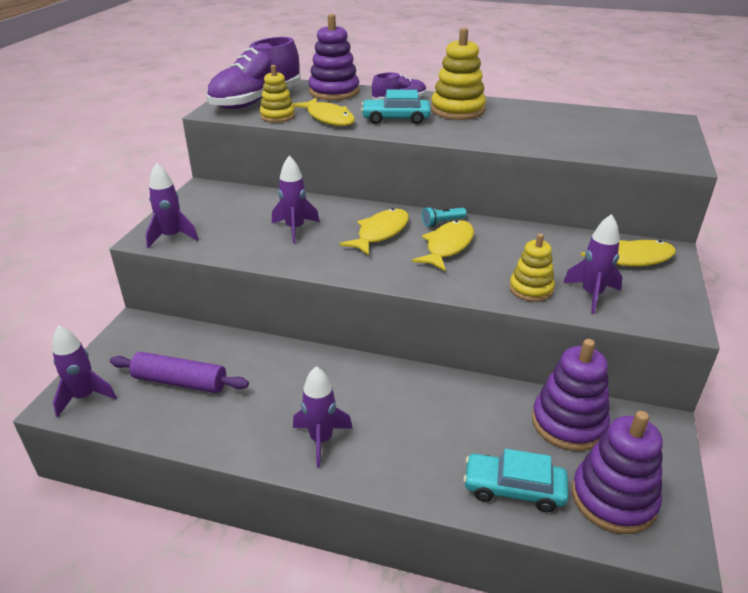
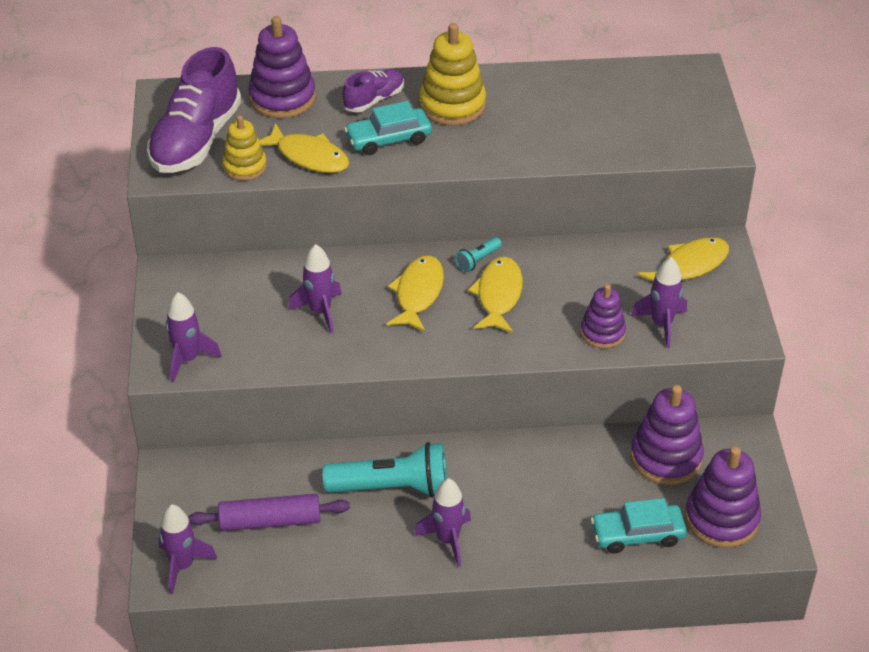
camera: 20 degrees left, 10 degrees up
(298, 382) = (392, 487): none -> turquoise flashlight
(531, 289) = (602, 332): yellow stacking toy -> purple stacking toy

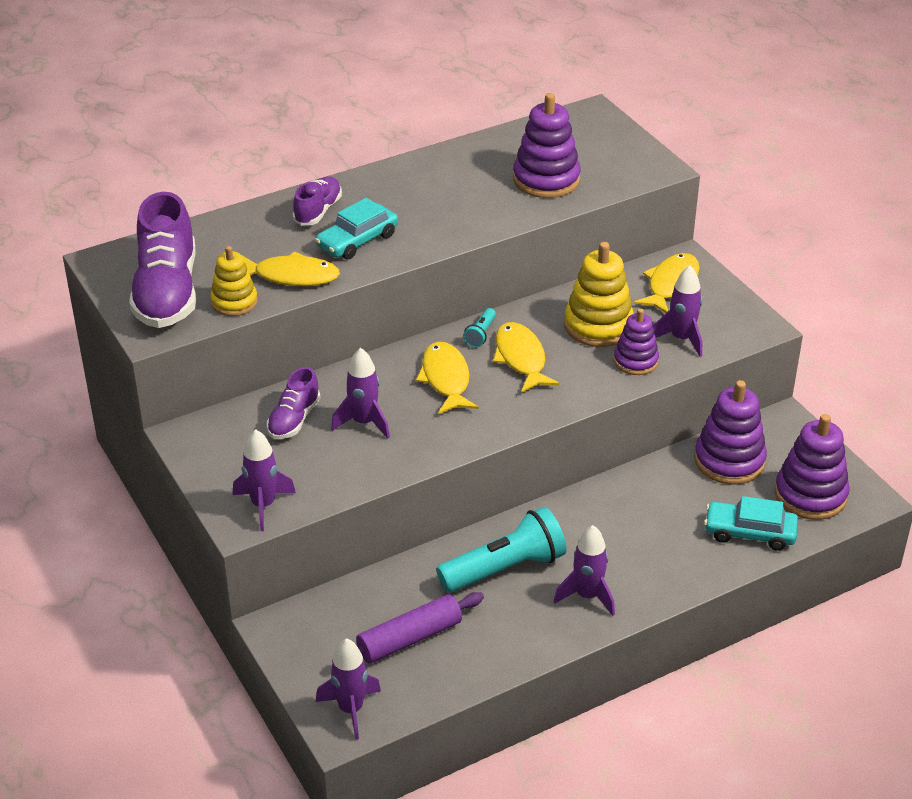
camera: 25 degrees left, 5 degrees down
(263, 289) = (294, 420): none -> purple shoe
(282, 98) = (226, 233): purple stacking toy -> purple stacking toy (546, 180)
(452, 105) = (396, 196): yellow stacking toy -> yellow stacking toy (598, 326)
(637, 534) = (750, 532): turquoise car -> turquoise car turned 45 degrees clockwise

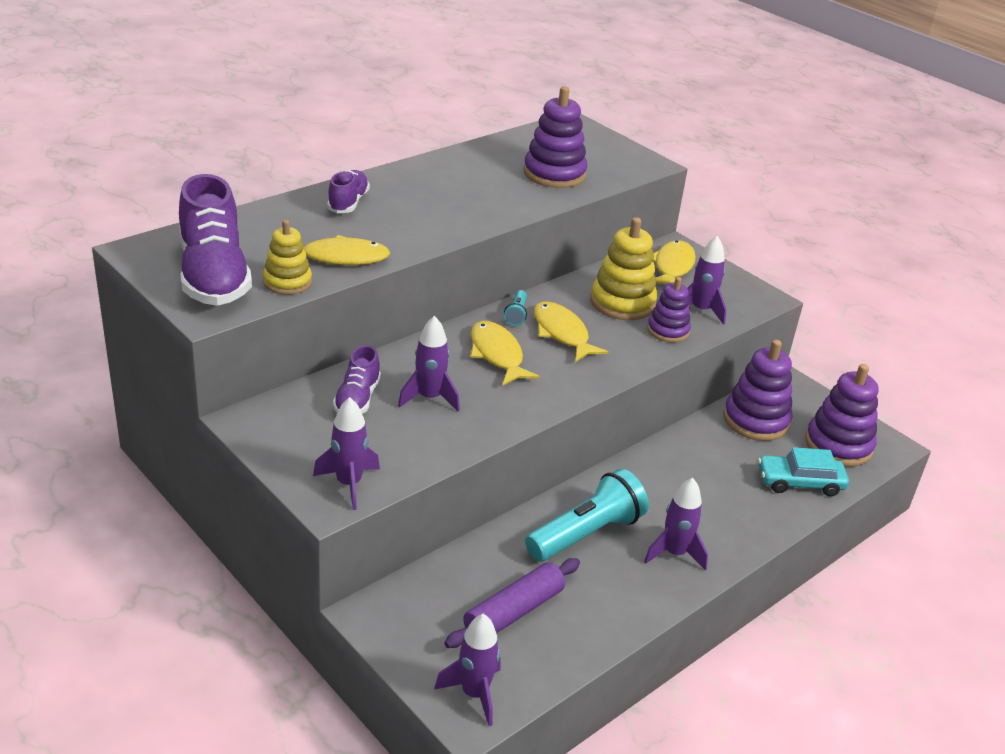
camera: 15 degrees left, 5 degrees down
(357, 240) = (395, 226): turquoise car -> none

